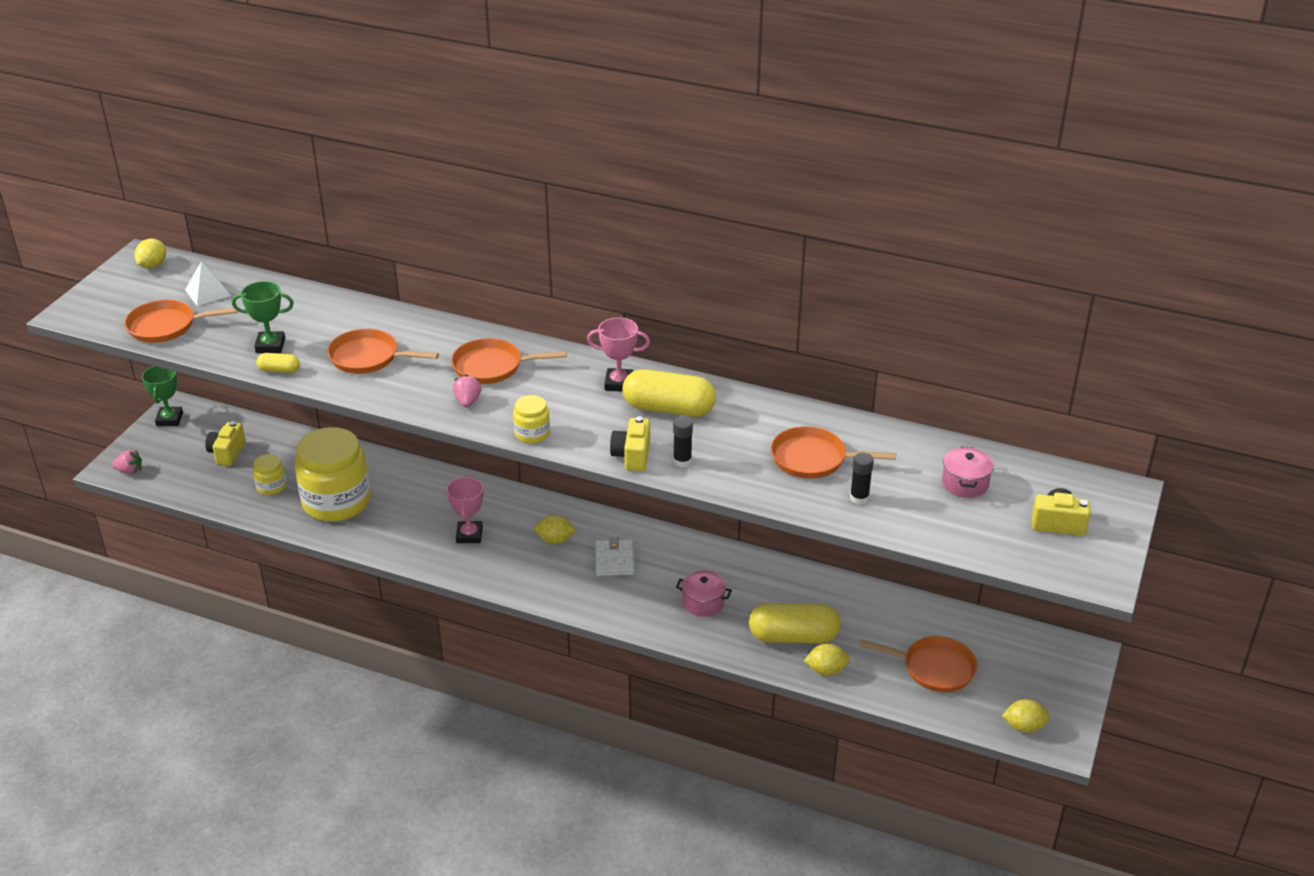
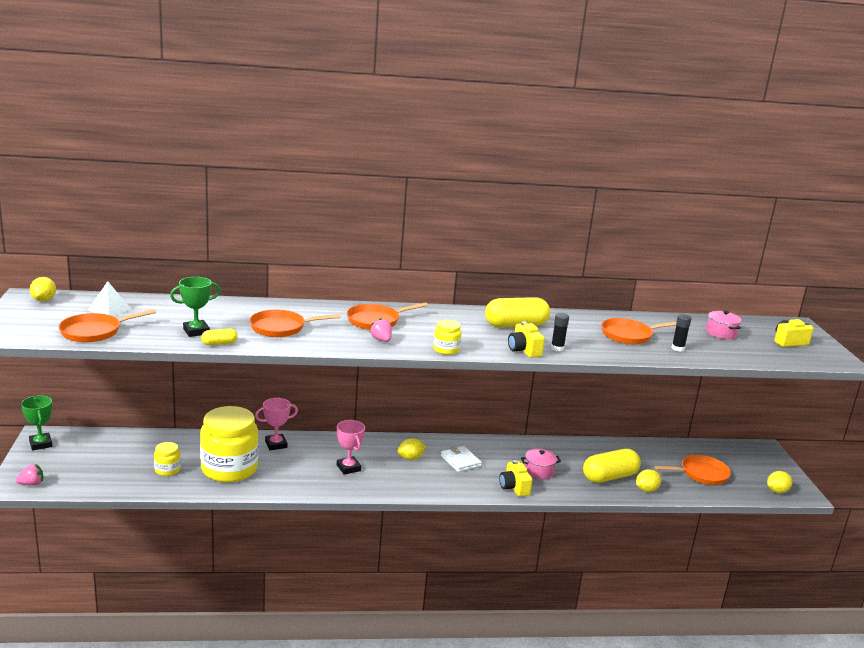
camera: 30 degrees left, 15 degrees down
(227, 453) = (111, 456): yellow camera -> yellow camera (514, 487)
(619, 383) = (469, 318): pink trophy -> pink trophy (276, 444)

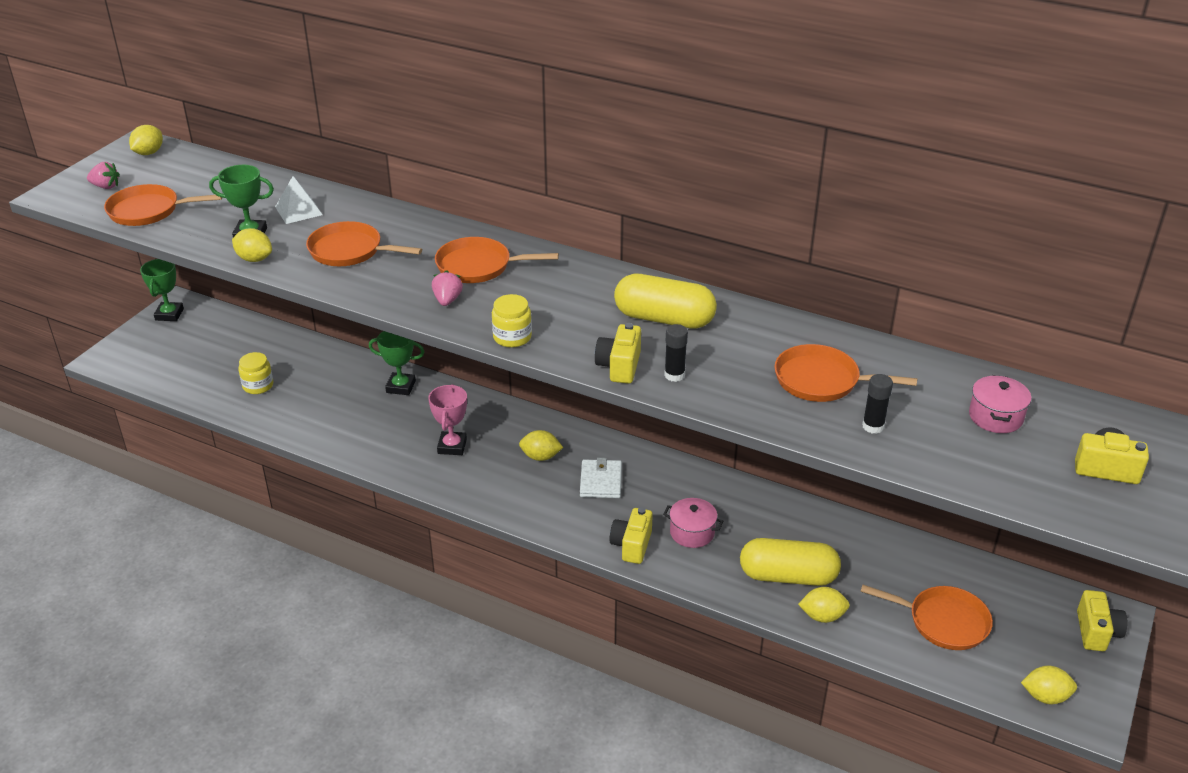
camera: 35 degrees right, 15 degrees up
(31, 484) = (120, 363): pink strawberry -> pink strawberry (106, 186)
(109, 309) = (197, 180): white pyramid -> white pyramid (298, 210)
(219, 343) = (254, 259): yellow capsule -> yellow lemon
(229, 469) = (321, 404): yellow jar -> none
(276, 444) = (401, 387): pink trophy -> green trophy
(765, 457) = (1096, 632): none -> yellow camera

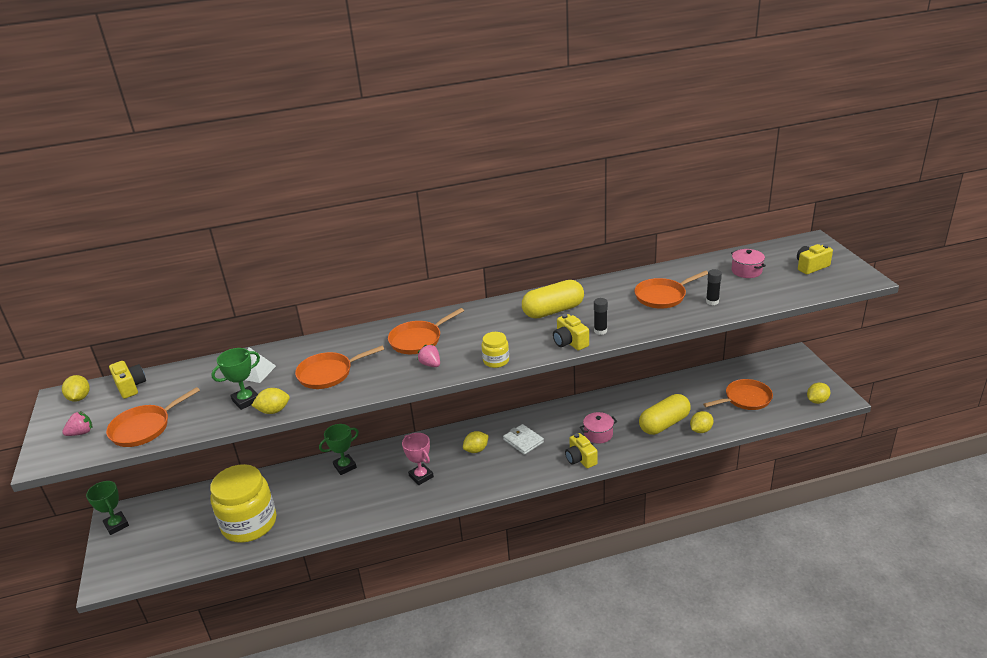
camera: 40 degrees left, 5 degrees down
(258, 386) = (249, 523): yellow jar -> yellow jar, size x2.25
(1096, 632) = (798, 364): yellow camera -> yellow camera (130, 387)

